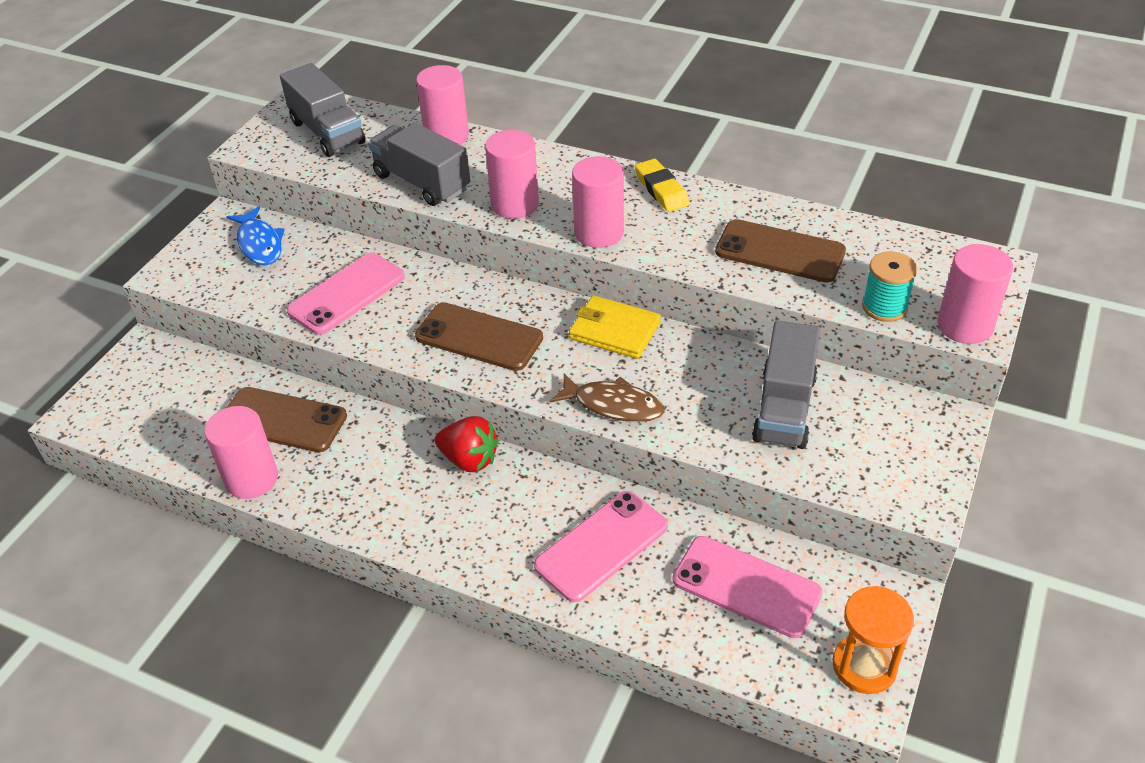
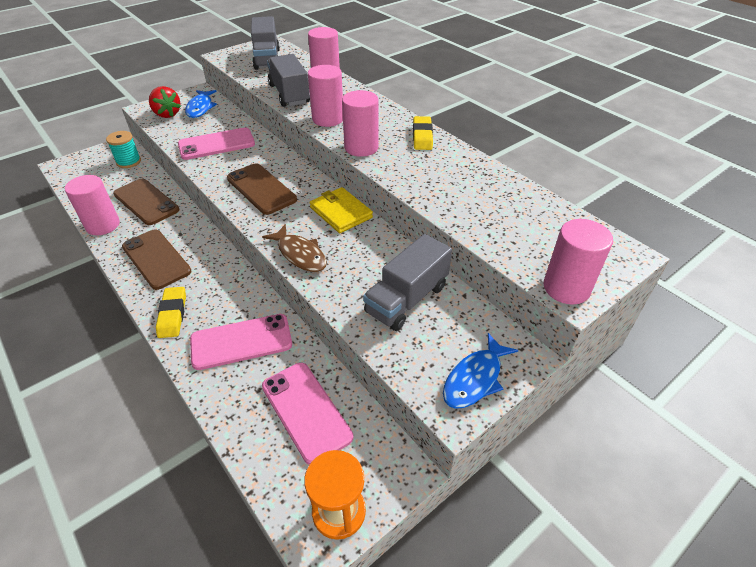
camera: 25 degrees right, 0 degrees up
(469, 459) = (216, 259): red strawberry -> red strawberry (167, 114)
(481, 553) = (172, 315): none -> yellow eraser
(779, 252) = (467, 194): brown phone -> brown phone (156, 259)
(884, 307) = (513, 253): turquoise spool -> turquoise spool (129, 162)
(921, 464) = (475, 378): none -> blue fish

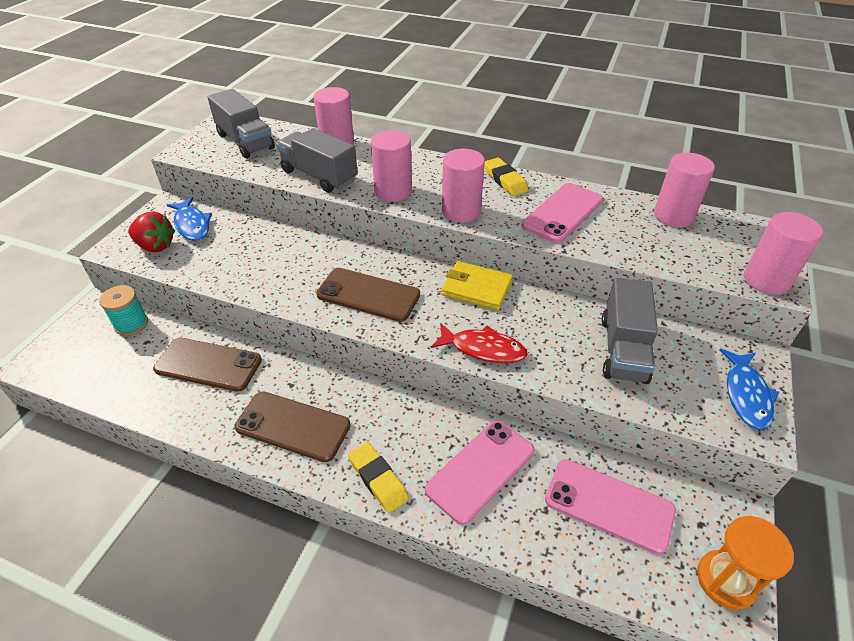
camera: 30 degrees left, 0 degrees up
(103, 225) = (180, 416): pink cylinder -> pink cylinder (673, 216)
(216, 144) = (261, 262): pink phone -> pink phone (563, 213)
(300, 254) = (483, 349): brown fish -> red fish

